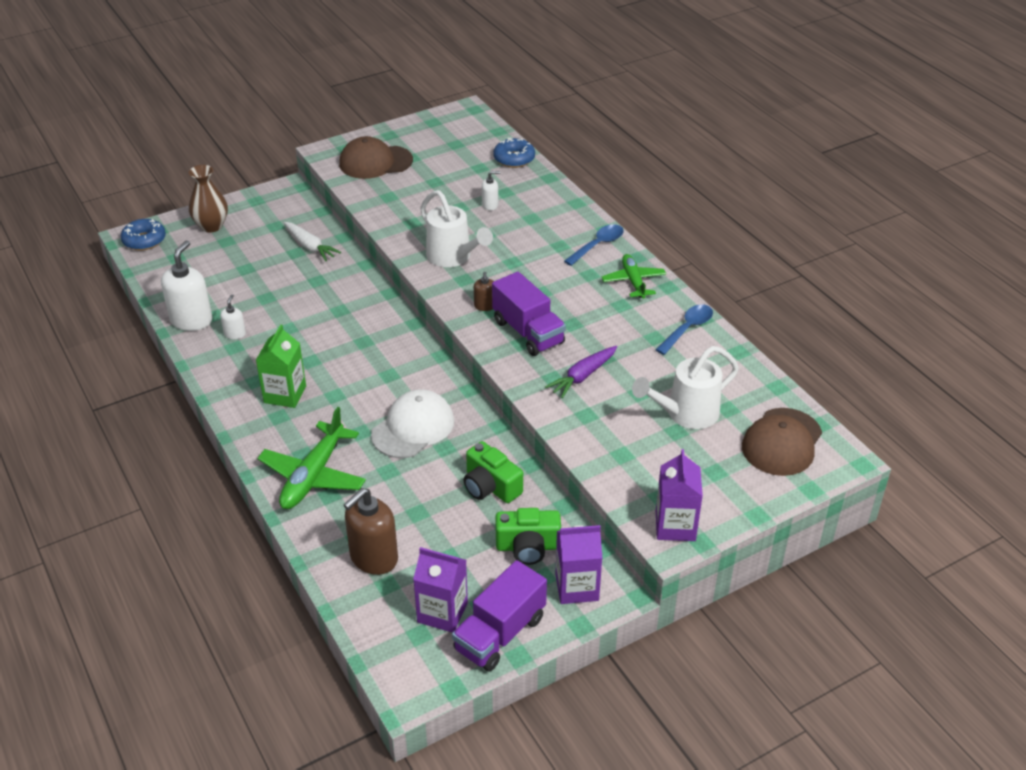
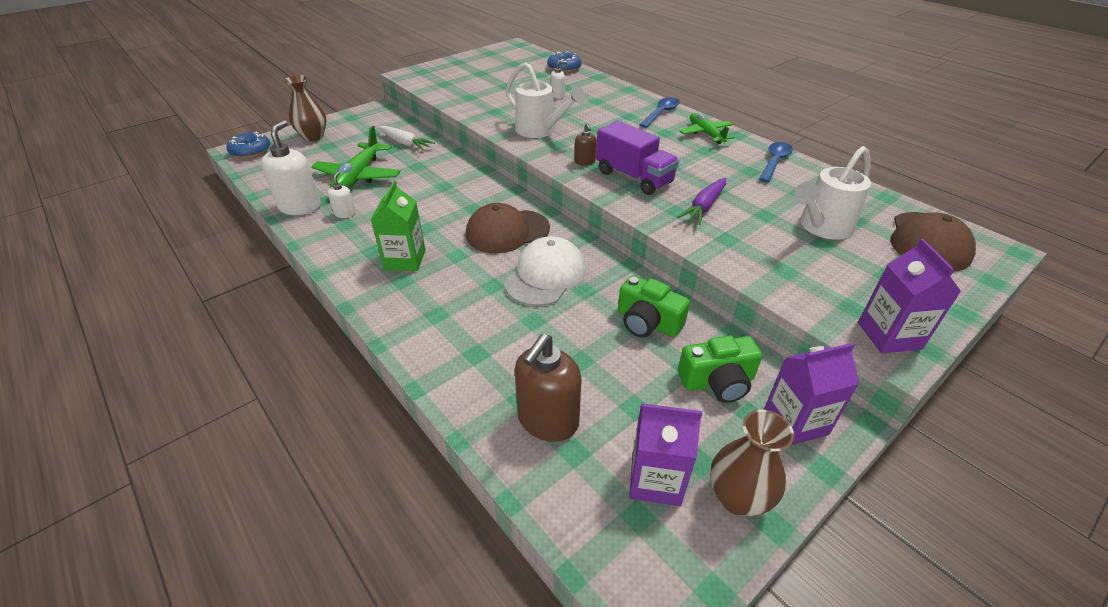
camera: 10 degrees left, 0 degrees up
(313, 476) = (452, 335): green plane -> green plane (358, 177)
(375, 162) = (450, 77): brown cap -> brown cap (507, 231)
(500, 633) = (738, 497): purple truck -> brown vase

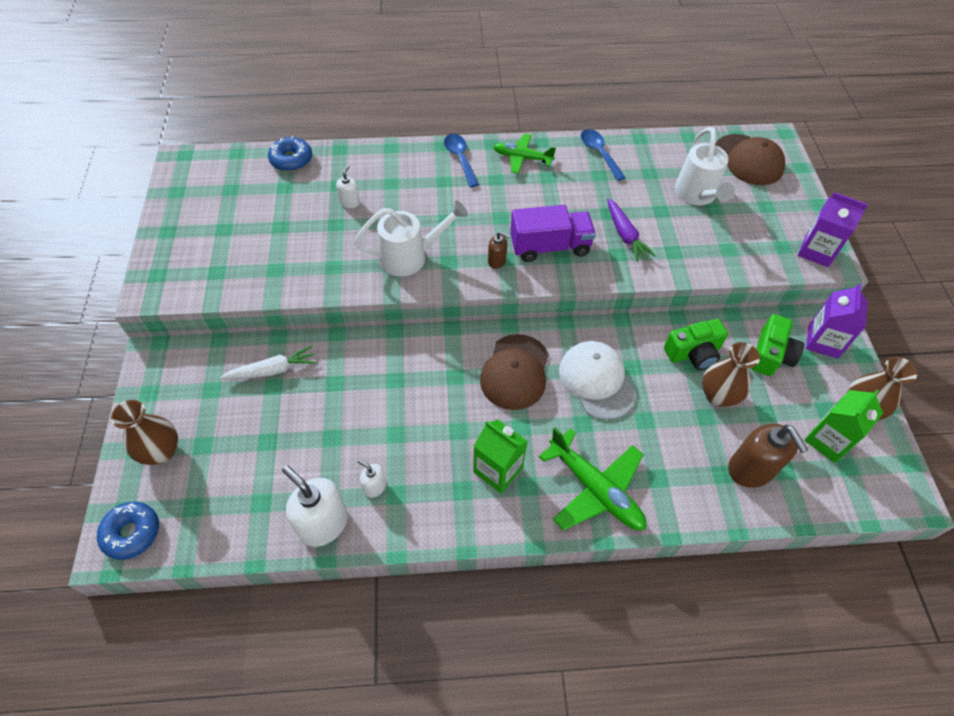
camera: 55 degrees left, 15 degrees up
(358, 177) = (307, 444): green plane -> green plane (595, 489)
(615, 359) = (718, 396): none -> brown vase
(655, 479) = (828, 440): purple carton -> green carton

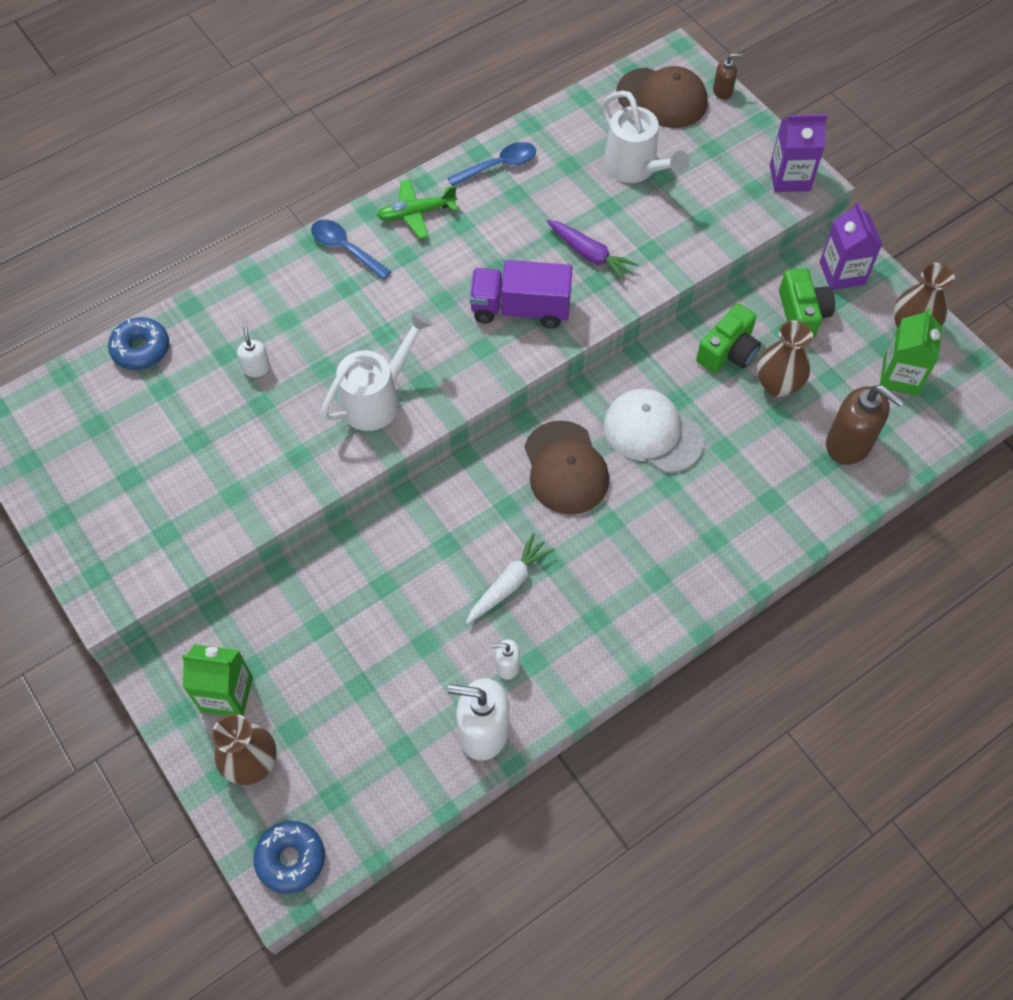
camera: 30 degrees left, 5 degrees up
(272, 370) = (304, 609): white carrot -> white carrot (508, 584)
(497, 261) = (475, 355): brown soap dispenser -> brown soap dispenser (722, 91)
(498, 470) = (617, 578): green carton -> green carton (227, 694)
(550, 247) = (520, 309): purple truck -> purple truck turned 135 degrees counterclockwise
(595, 489) = (721, 544): green plane -> none
(599, 153) = (499, 166): blue spoon -> blue spoon turned 120 degrees clockwise

